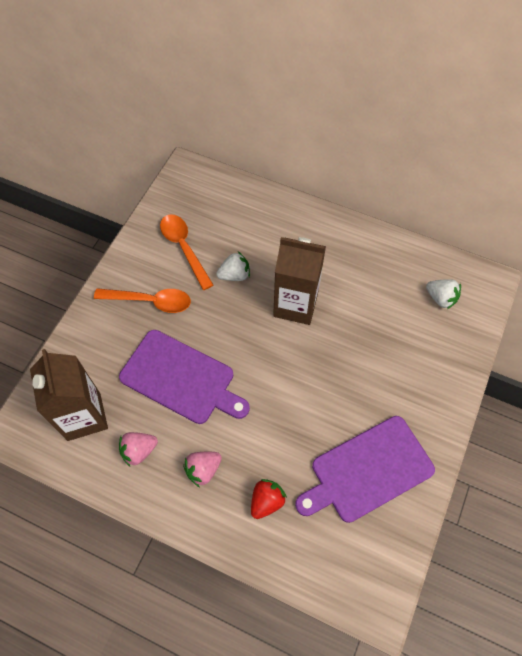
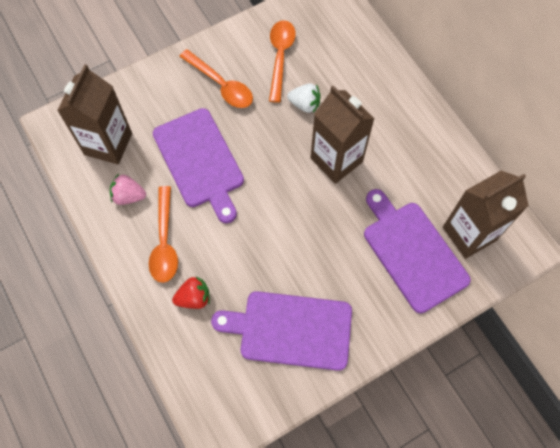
camera: 35 degrees right, 5 degrees up
(203, 470) = (164, 242): pink strawberry -> orange spoon
(411, 341) = (412, 252): none -> purple cutting board
(441, 298) = (469, 233): white strawberry -> brown carton

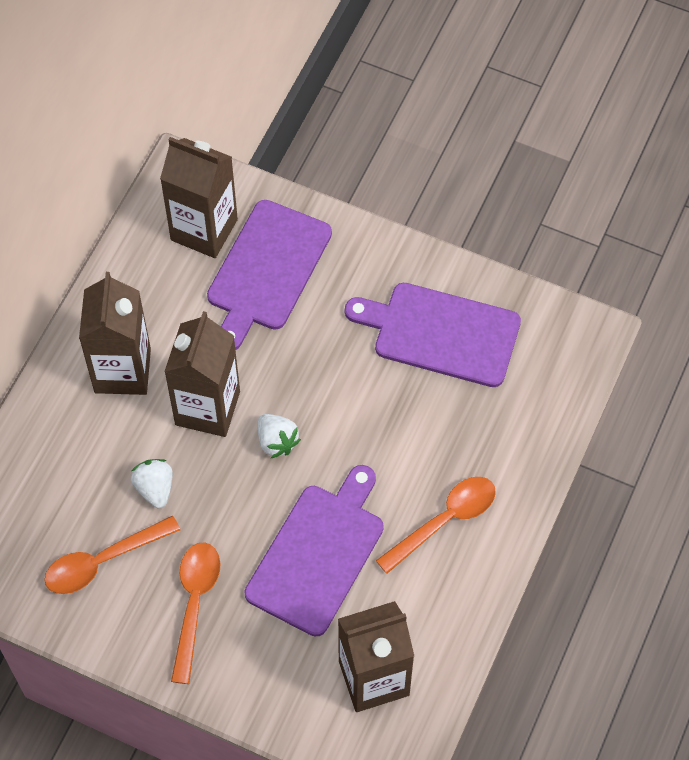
camera: 125 degrees left, 5 degrees down
(128, 196) = (421, 601): pink strawberry -> none
(194, 298) = (481, 446): red strawberry -> none
(286, 183) = (277, 441): none -> white strawberry
(290, 330) = (440, 333): purple cutting board -> purple cutting board turned 135 degrees clockwise
(394, 130) = (122, 370): none -> brown carton

